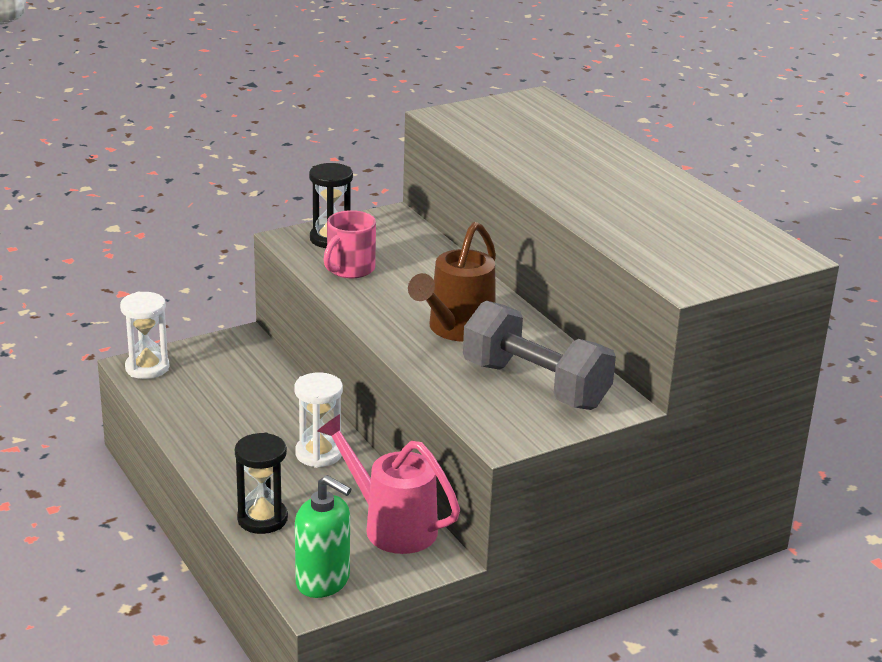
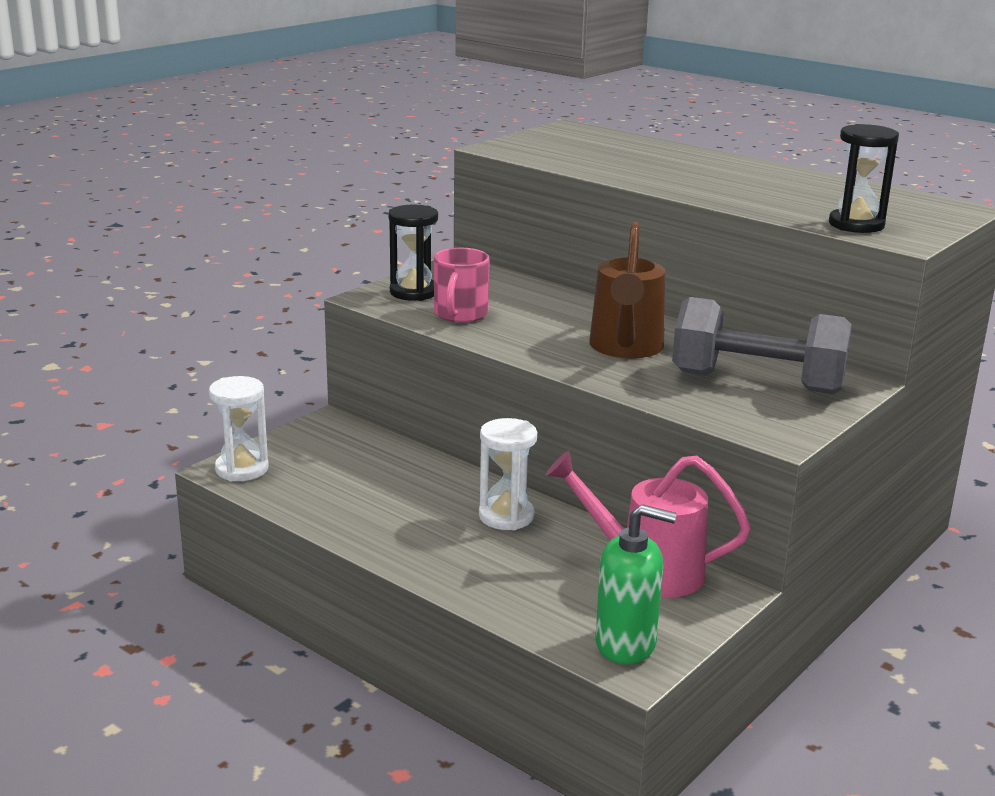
camera: 20 degrees left, 5 degrees down
(262, 519) = (501, 594): black hourglass -> black hourglass (856, 225)

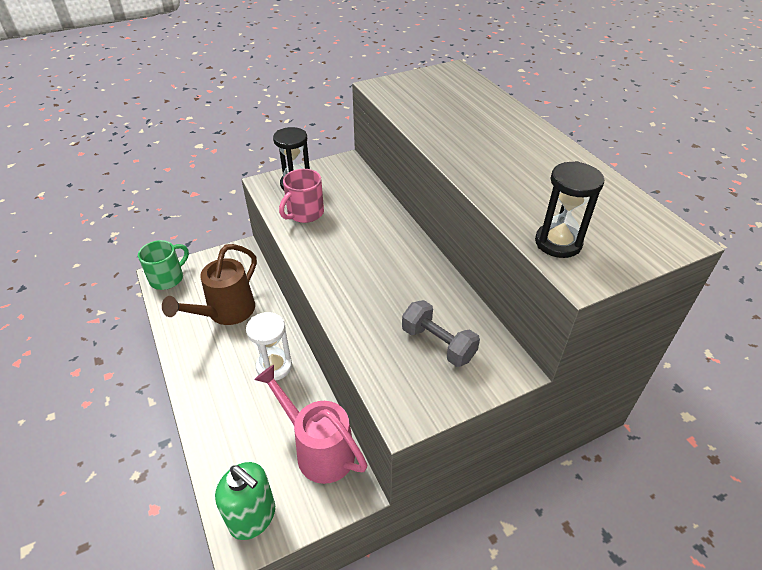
camera: 25 degrees right, 20 degrees up
(242, 469) = (167, 278): white hourglass -> green mug
(625, 348) = (378, 277): brown watering can -> brown watering can (226, 312)
(757, 383) = (438, 344): grey dumbbell -> grey dumbbell, size x0.60

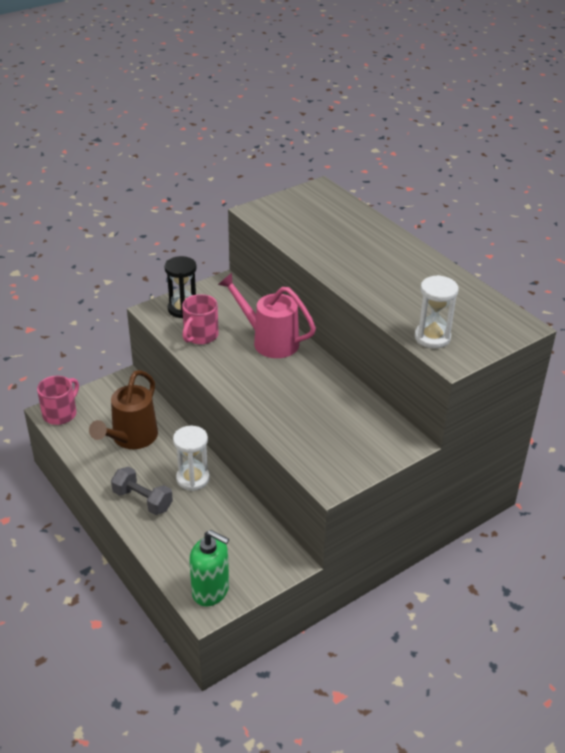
camera: 10 degrees left, 5 degrees down
(167, 278) = (60, 413): green mug -> pink mug
(318, 449) = (252, 537): pink watering can -> pink watering can (269, 341)
(438, 344) = (346, 431): grey dumbbell -> grey dumbbell (142, 500)
(558, 243) = (432, 337): black hourglass -> white hourglass

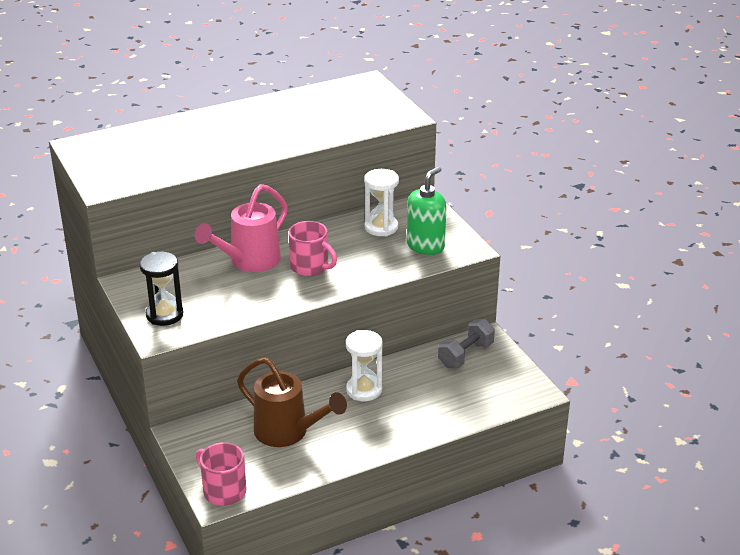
camera: 80 degrees left, 5 degrees down
(142, 500) = (388, 427): grey dumbbell -> grey dumbbell (465, 355)
(200, 336) = (221, 305): pink mug -> pink mug (310, 267)
(211, 591) = (515, 388): green soap dispenser -> green soap dispenser (425, 246)
(432, 337) = (372, 121): white hourglass -> white hourglass (381, 227)

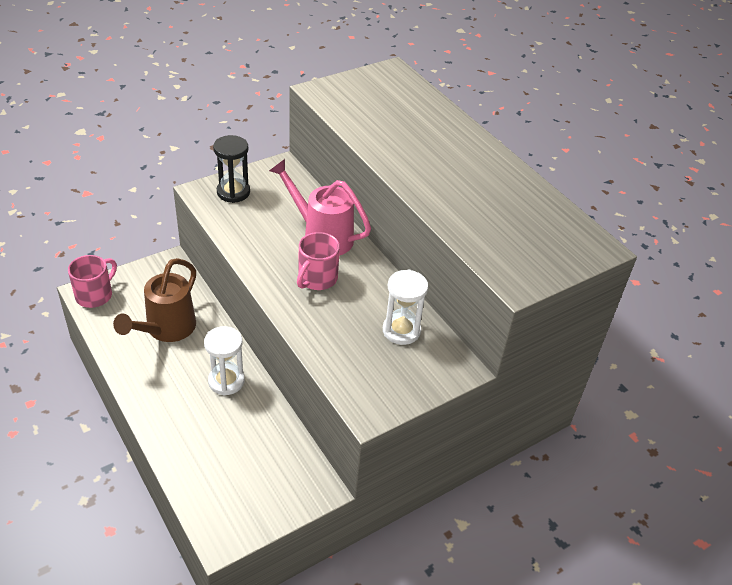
camera: 80 degrees right, 10 degrees up
(425, 246) = (369, 370): green soap dispenser -> none
(465, 355) = (287, 468): grey dumbbell -> none

